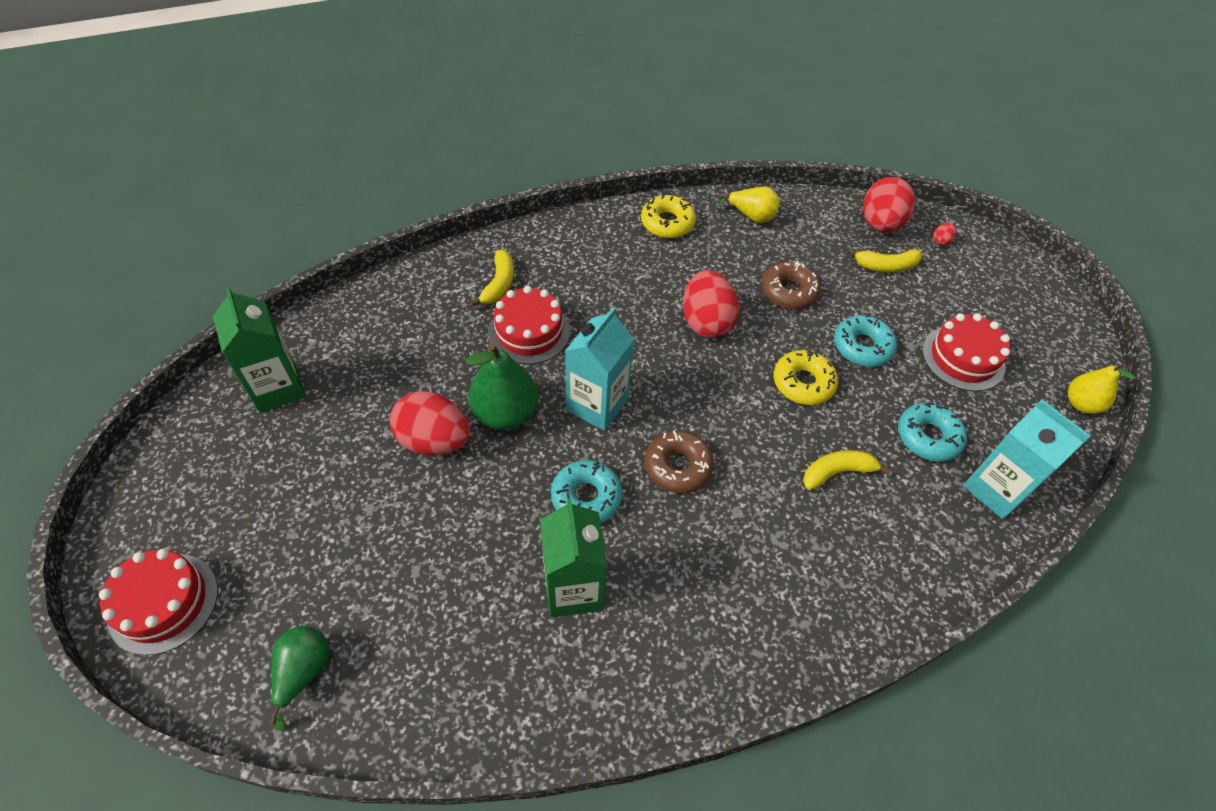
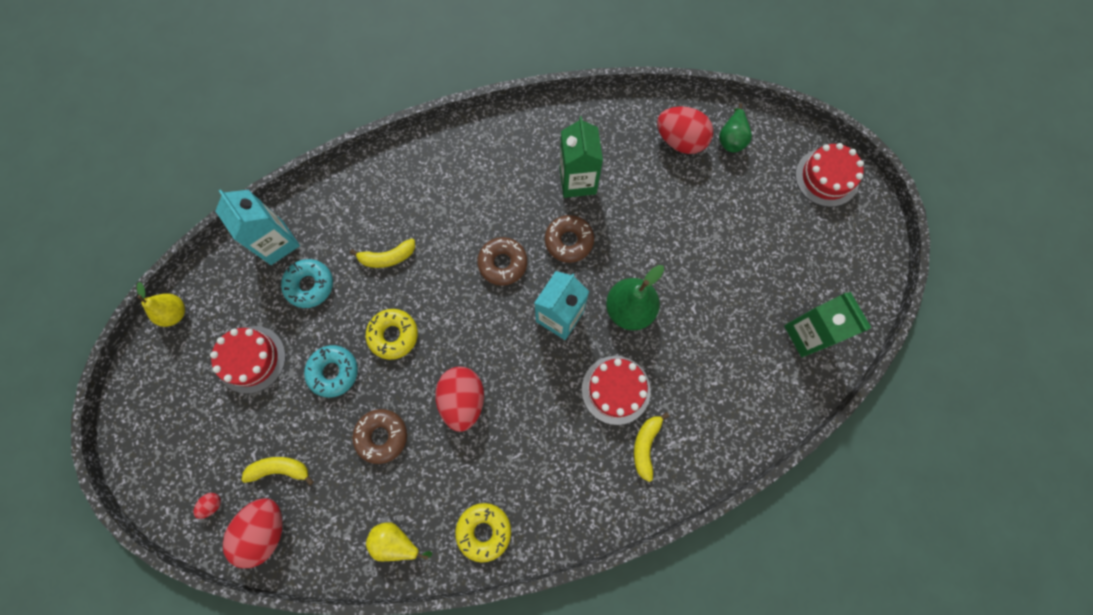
camera: 175 degrees left, 20 degrees up
(434, 440) = (680, 287): red egg -> red egg (680, 140)
(586, 497) = (569, 241): turquoise donut -> brown donut

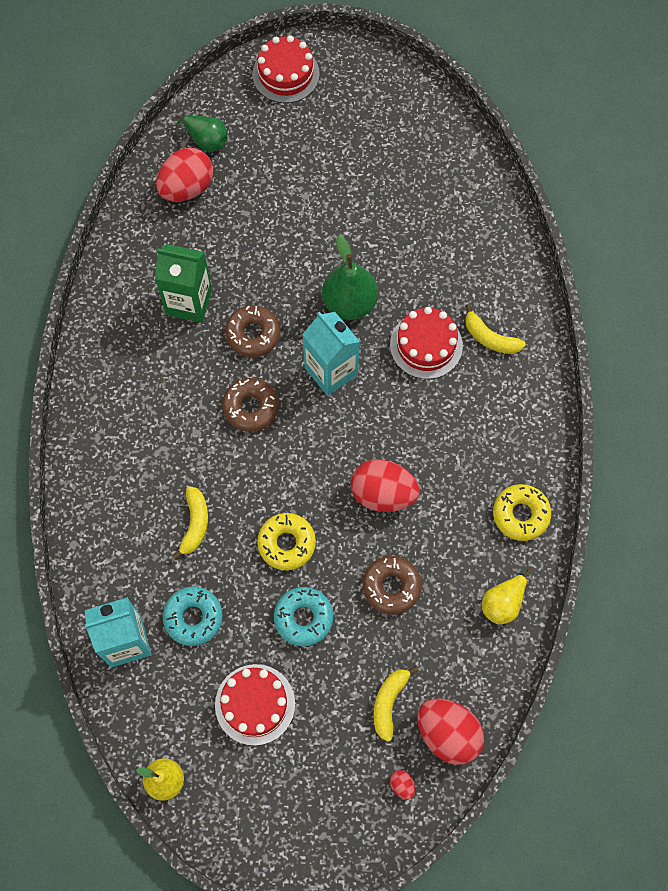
camera: 70 degrees left, 5 degrees down
(807, 334) = (435, 156): green carton -> none

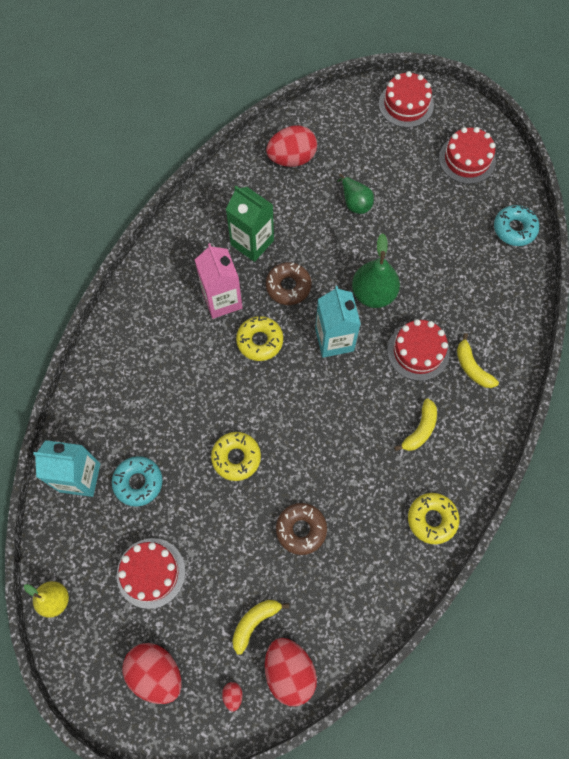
camera: 25 degrees right, 0 degrees up
(187, 380) = (222, 300): none -> pink carton
(195, 524) = (174, 411): yellow banana -> yellow banana (420, 429)
(206, 140) = (323, 129): green pear -> green pear (355, 202)
(251, 407) = (260, 341): brown donut -> yellow donut
(303, 618) = (221, 522): turquoise donut -> turquoise donut (514, 229)
(381, 111) = (467, 159): none -> red cake
(383, 494) = (329, 452): red egg -> red egg (156, 672)
(503, 603) = (384, 585): yellow pear -> none

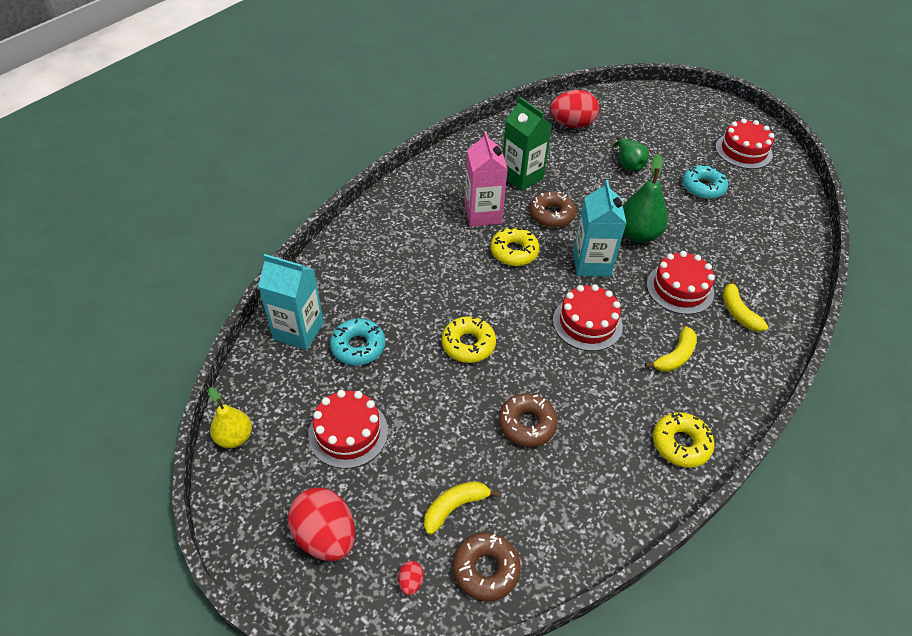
camera: 10 degrees right, 20 degrees down
(289, 671) = (485, 569): red egg -> brown donut
(406, 104) = (686, 105): red cake -> red cake (587, 323)
(514, 229) = (789, 208): turquoise donut -> turquoise donut (703, 187)

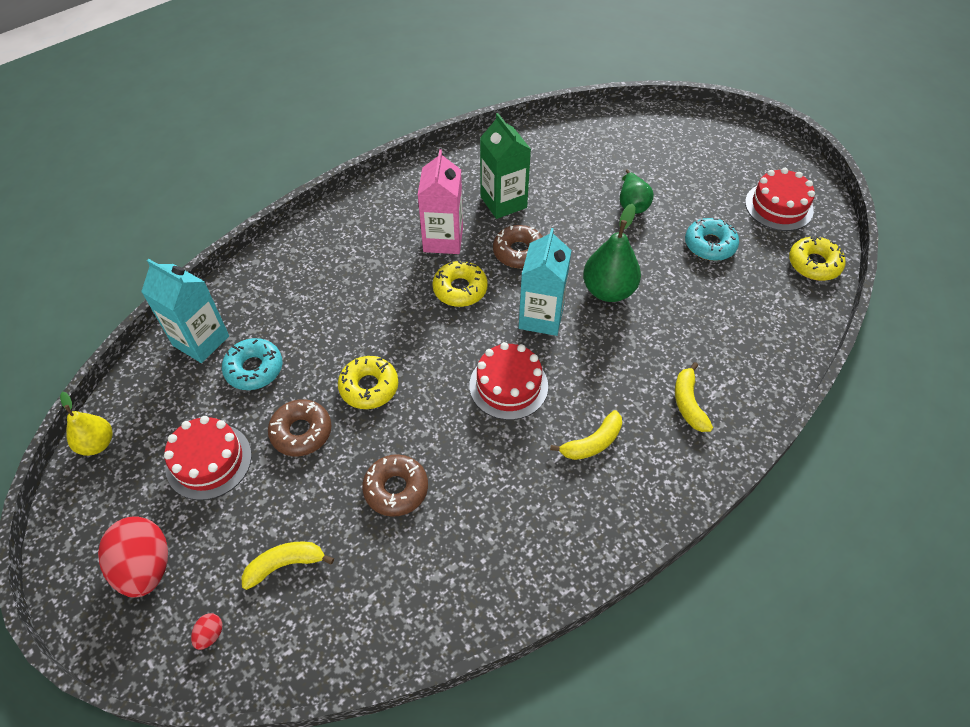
camera: 15 degrees right, 5 degrees up
(485, 569) = (290, 639): brown donut -> brown donut (301, 432)
(572, 125) = (585, 147): red egg -> none
(680, 288) = (631, 363): red cake -> none
(680, 444) = (556, 546): yellow donut -> yellow donut (814, 264)

